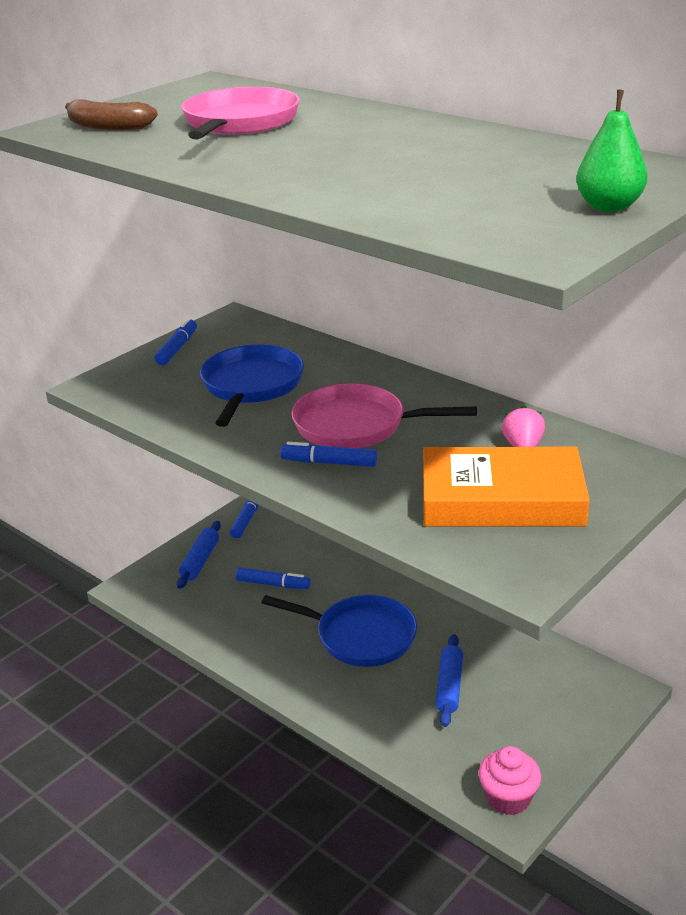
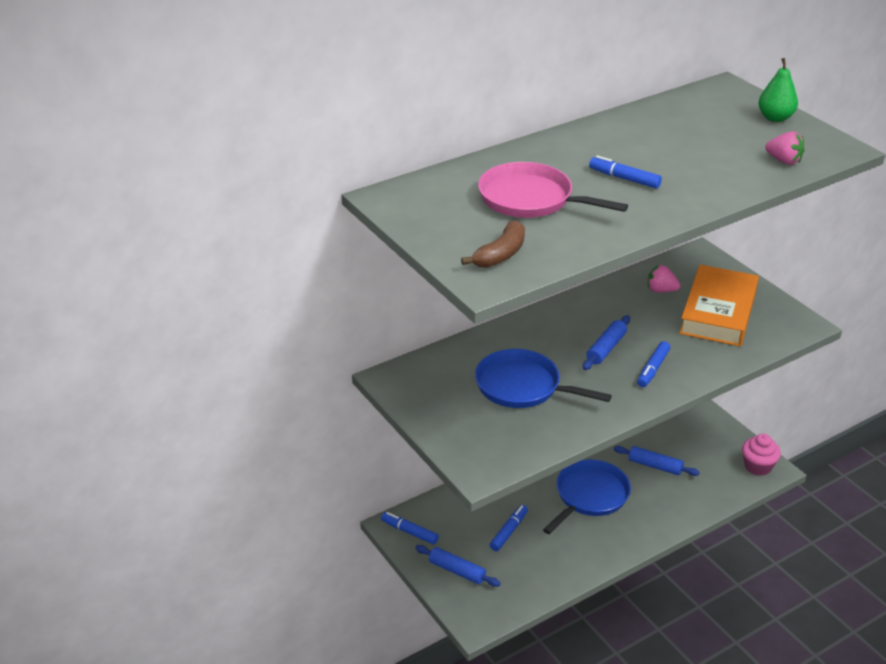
camera: 75 degrees left, 5 degrees up
(177, 348) = (432, 417): blue marker -> blue marker (624, 178)
(356, 425) = (606, 348): pink pan -> blue rolling pin
(456, 222) = (784, 161): none -> pink strawberry

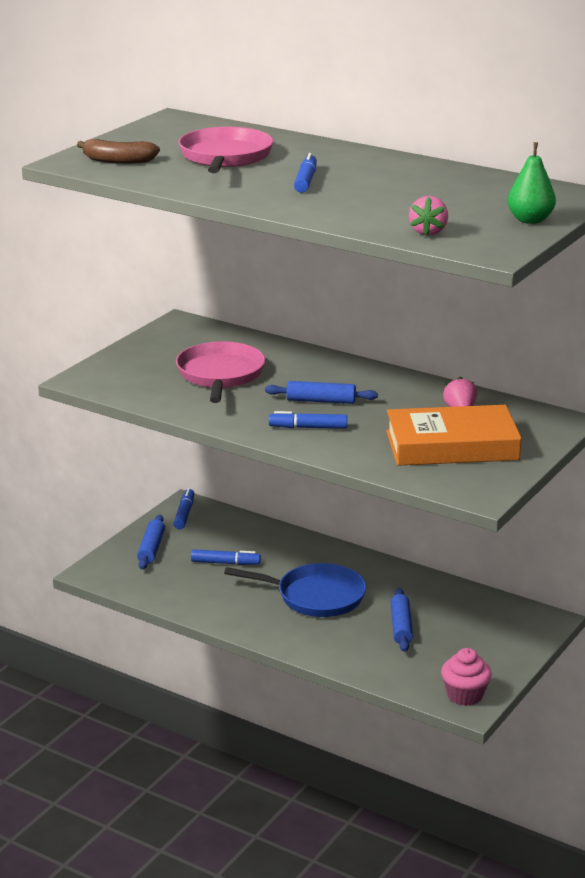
camera: 65 degrees right, 10 degrees down
(522, 386) = (220, 375): blue pan -> pink pan

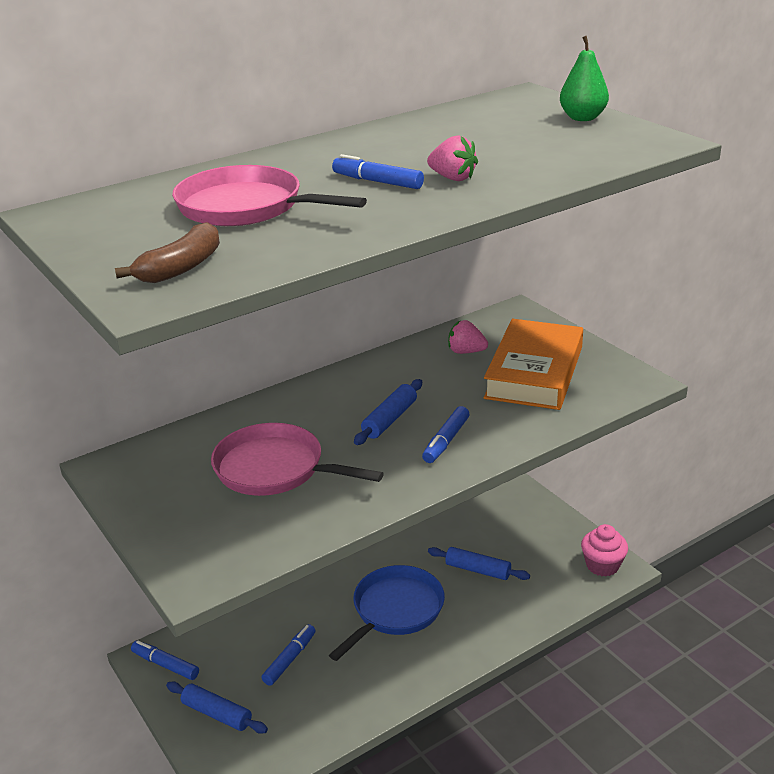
camera: 65 degrees left, 5 degrees up
(428, 232) = (589, 156): pink strawberry -> pink strawberry (452, 178)

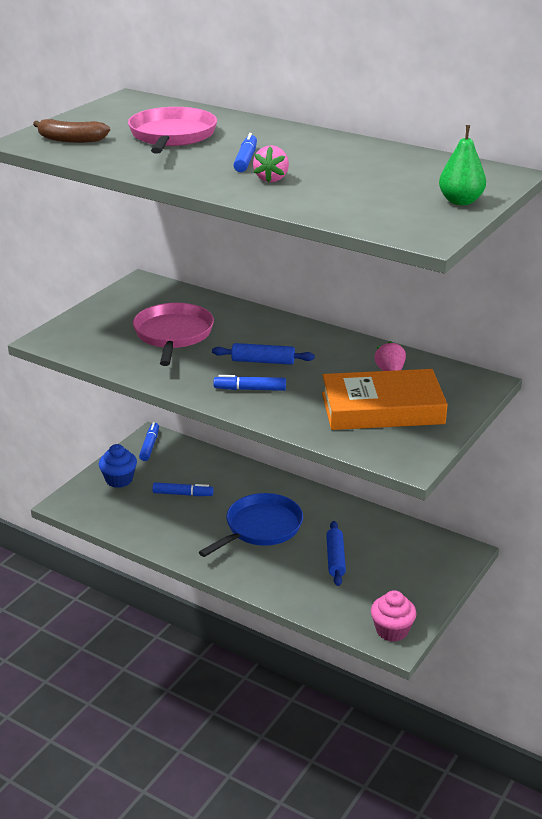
camera: 65 degrees right, 0 degrees up
(217, 714) = (119, 480): blue rolling pin -> blue cupcake
(395, 610) = (260, 528): blue pan -> blue pan turned 60 degrees counterclockwise

